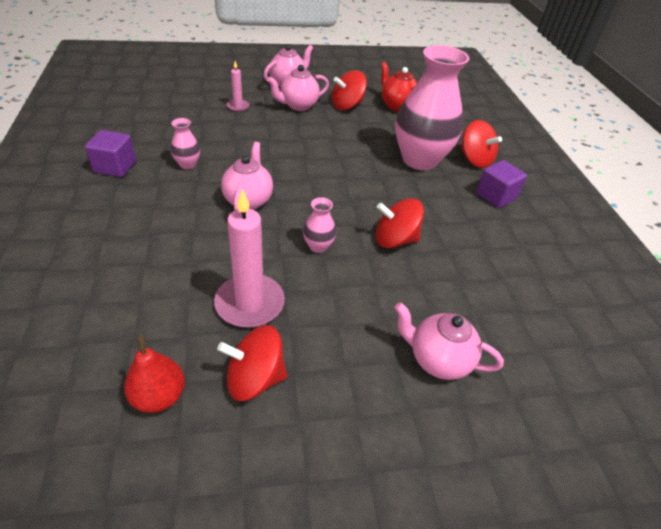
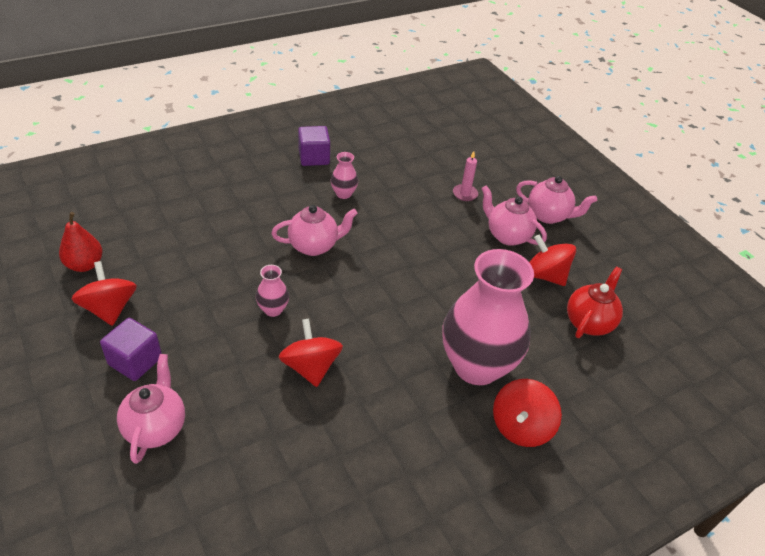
camera: 70 degrees right, 0 degrees up
(250, 303) = (184, 284): pink candle -> none
(495, 196) = (449, 458): purple cube -> purple cube (135, 361)

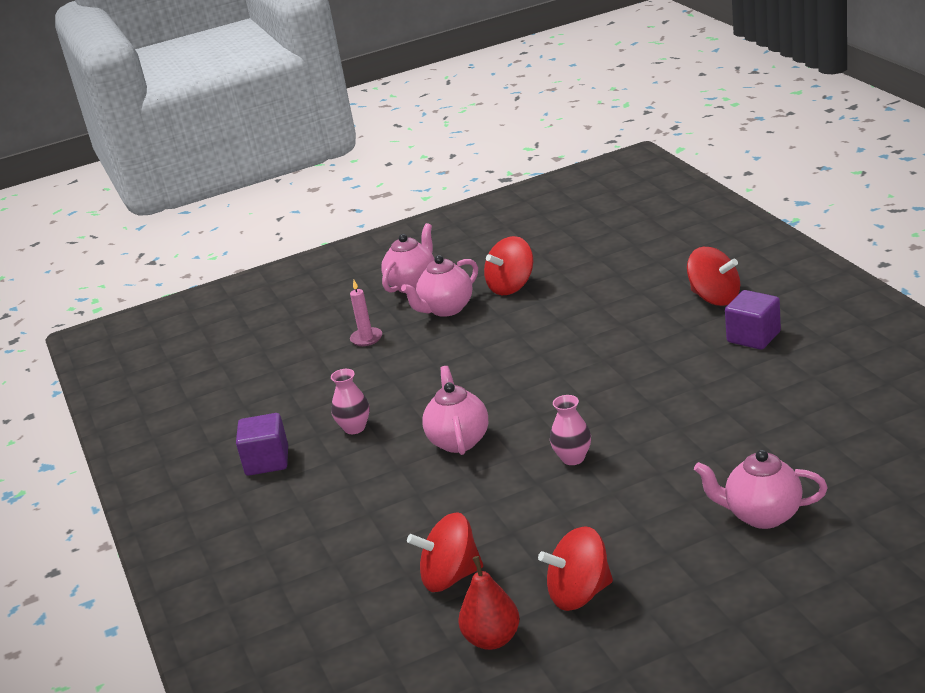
camera: 75 degrees left, 15 degrees down
(135, 361) = (667, 551): purple cube -> purple cube (753, 337)
(311, 367) = (659, 421): red spinning top -> red spinning top (450, 577)
(476, 366) = (644, 322): pink vase -> none
(589, 322) = (579, 263): red teapot -> none

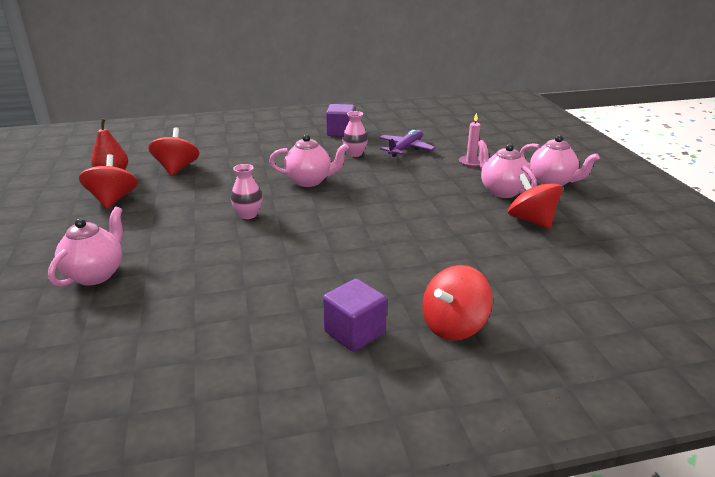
camera: 95 degrees right, 0 degrees up
(327, 392) = (406, 149): none -> purple plane

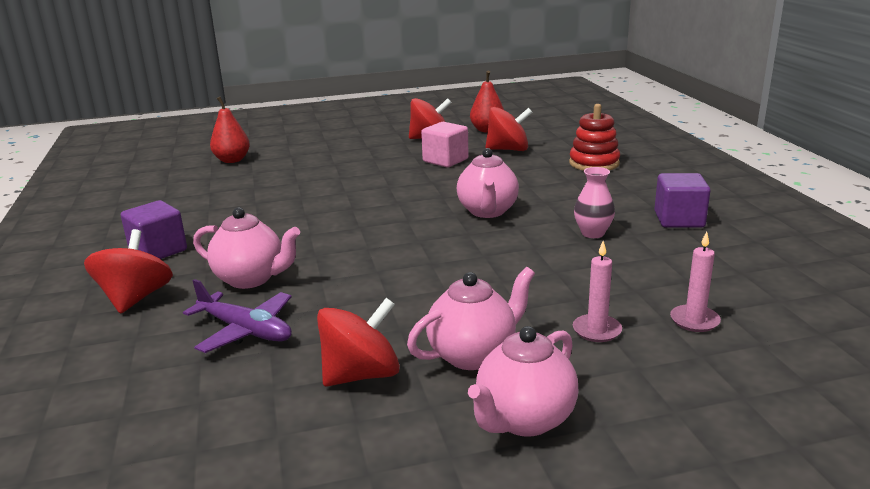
camera: 90 degrees right, 5 degrees down
(78, 323) = (232, 160): none -> red pear
(96, 274) = (297, 154): pink teapot -> pink teapot (251, 279)
(185, 194) = (445, 160): none -> pink cube
(232, 143) = (594, 163): none -> red stacking toy
(248, 215) = (396, 190): pink vase -> none
(406, 149) = (635, 271): purple plane -> purple plane (245, 331)
(454, 325) = (135, 298): red spinning top -> red spinning top turned 45 degrees clockwise
(457, 143) = (694, 321): none -> pink candle

